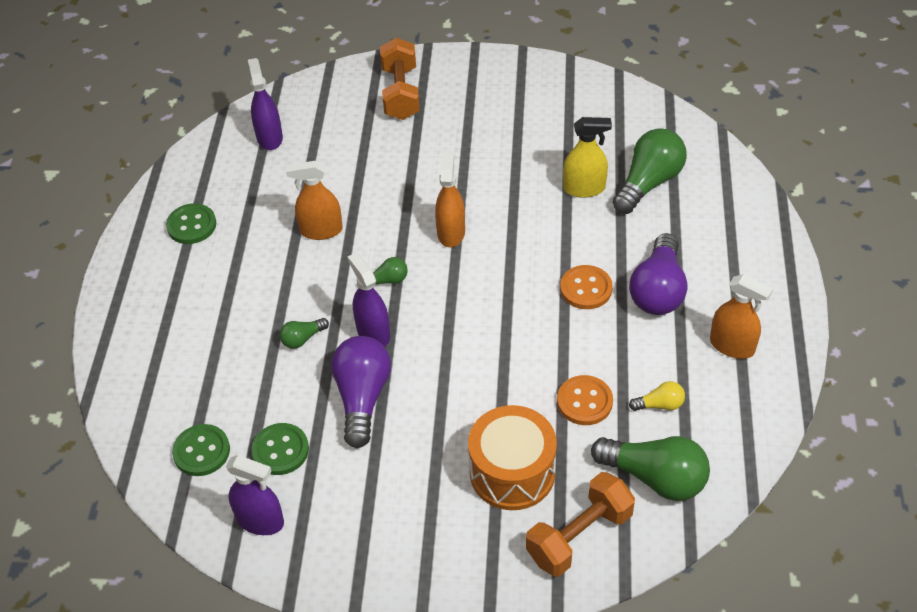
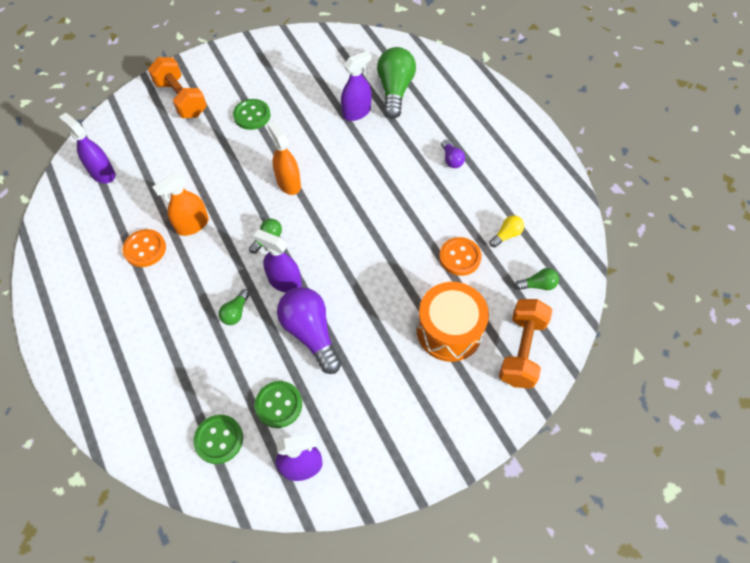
camera: 35 degrees left, 10 degrees up
(191, 225) = (86, 268): green button -> green button (252, 115)
(584, 188) = (356, 112): yellow spray bottle -> purple spray bottle
(586, 289) = (406, 180): orange button -> orange button (145, 249)
(655, 477) = (538, 285): green light bulb -> green light bulb, size x0.48
(658, 290) = (451, 159): purple light bulb -> purple light bulb, size x0.48
(732, 346) = (520, 174): orange spray bottle -> none

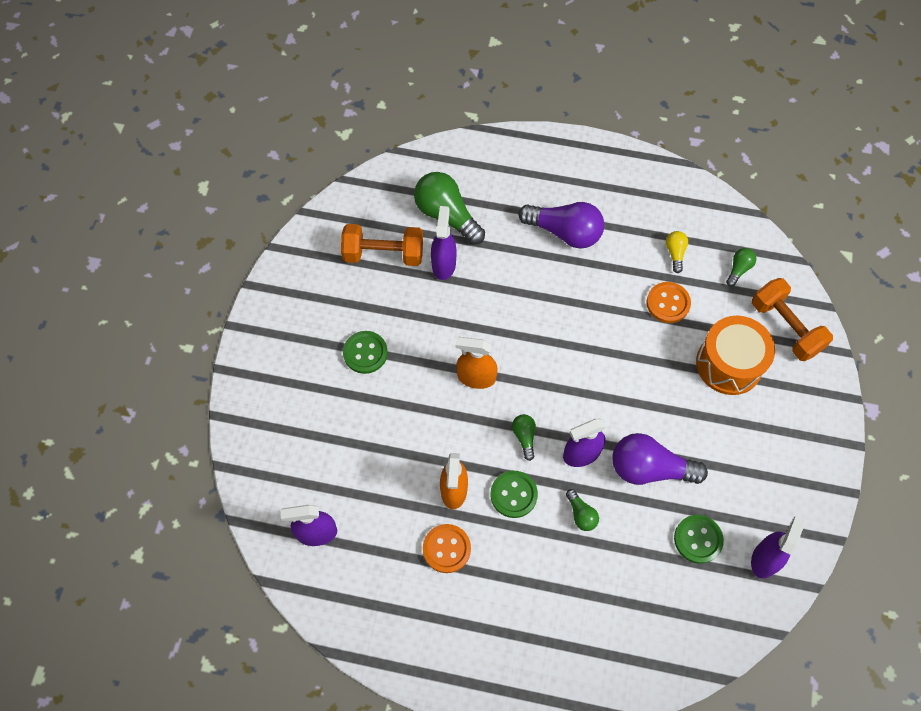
camera: 50 degrees left, 5 degrees up
(181, 99) = (283, 401): orange dumbbell -> orange dumbbell (383, 254)
(219, 439) = (694, 607): green button -> green button (513, 494)
(451, 159) = (564, 232): purple light bulb -> purple light bulb, size x2.08

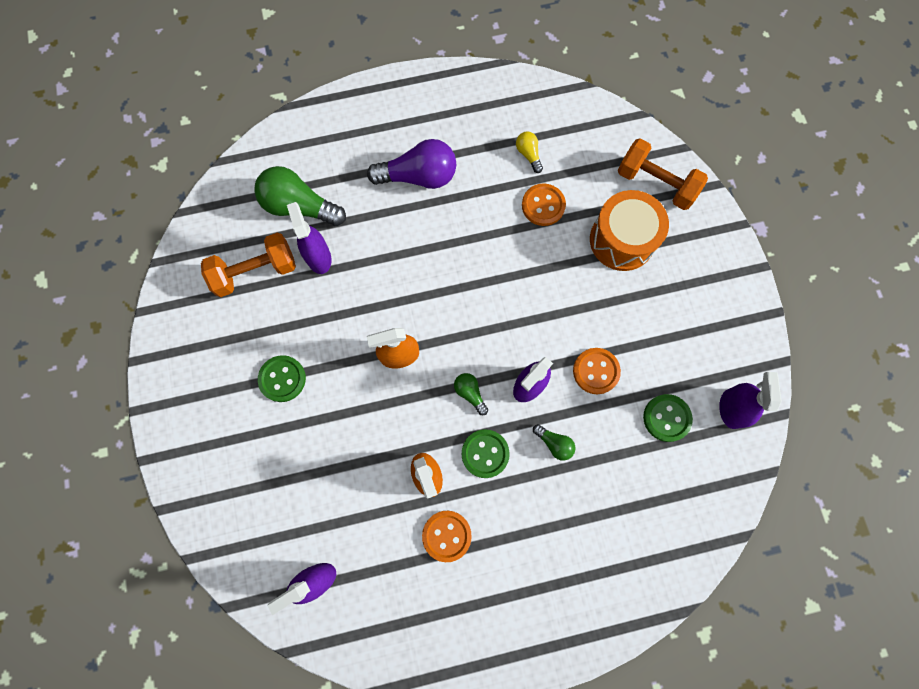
camera: 25 degrees left, 10 degrees up
(649, 468) = (596, 371): purple light bulb -> orange button
(738, 269) = (591, 146): green light bulb -> none

